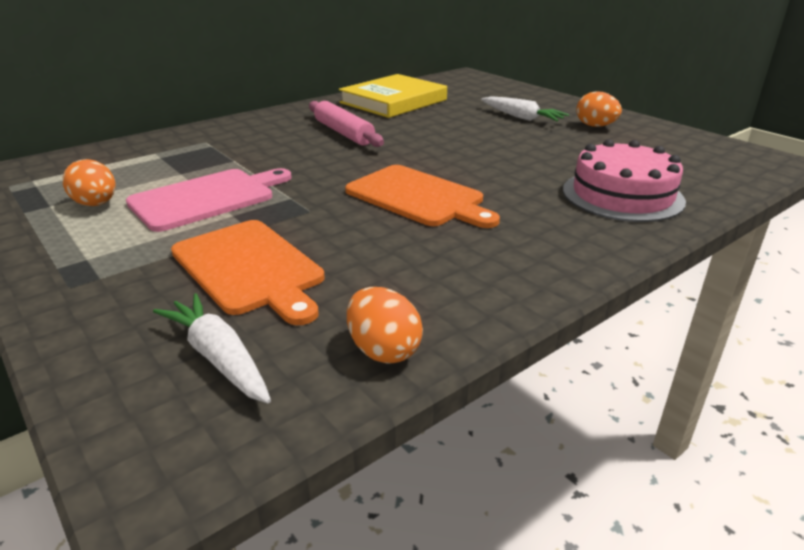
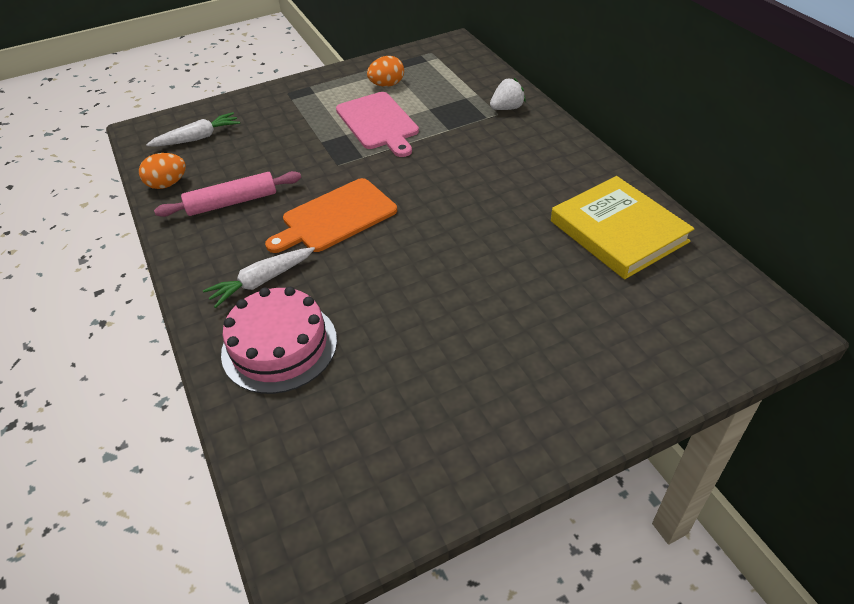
camera: 105 degrees right, 15 degrees up
(194, 139) = (507, 108): none -> white strawberry
(250, 268) = (272, 143): orange cutting board -> none
(343, 133) = (504, 187): pink rolling pin -> pink rolling pin (232, 202)
(521, 117) = (536, 336): white carrot -> white carrot (262, 281)
(595, 126) = (486, 404): orange egg -> none

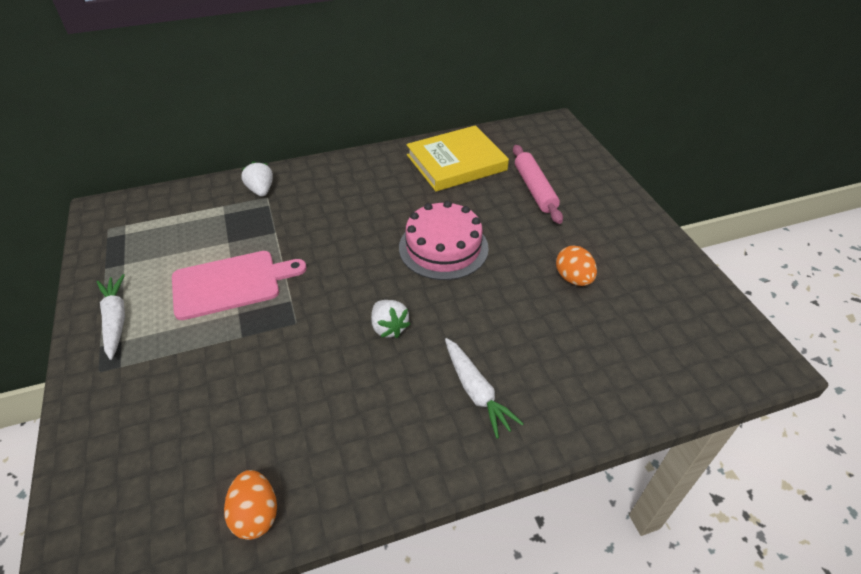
camera: 85 degrees left, 0 degrees up
(198, 138) = (152, 483): white carrot -> white carrot (116, 320)
(232, 202) = (329, 427): pink rolling pin -> pink rolling pin (534, 189)
(279, 346) = (566, 375): pink cake -> pink cake (443, 247)
(335, 217) = (389, 327): orange cutting board -> white strawberry
(387, 85) = (154, 271): orange egg -> orange egg (573, 278)

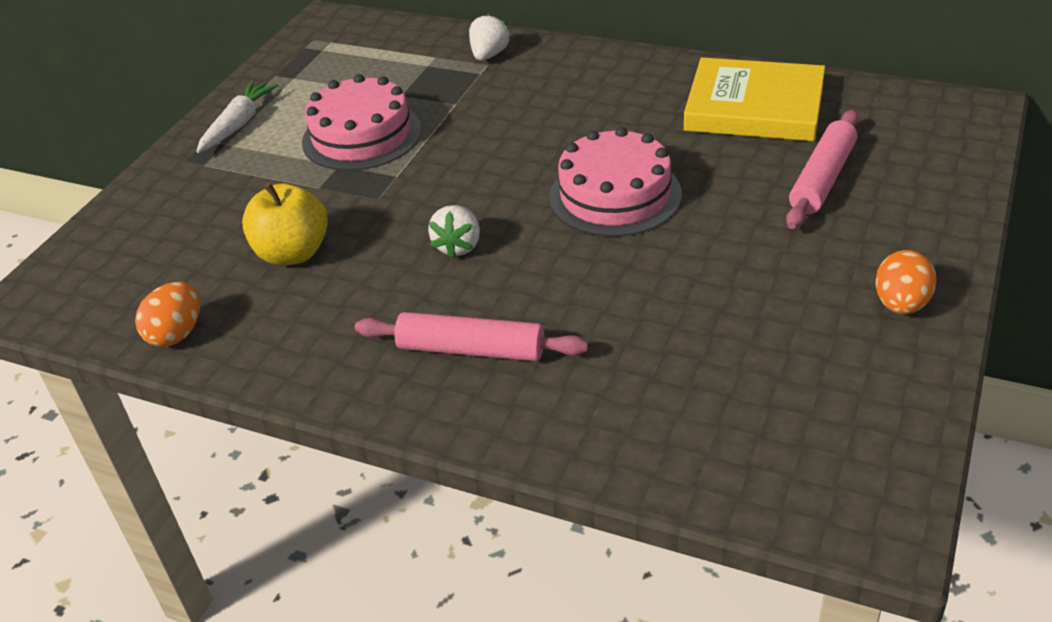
camera: 45 degrees right, 5 degrees down
(231, 283) = (361, 135): pink cutting board -> pink cake
(278, 396) = (293, 253): none -> yellow apple
(476, 391) = (471, 349): white carrot -> pink rolling pin
(573, 278) = (733, 300): orange egg -> orange egg (901, 304)

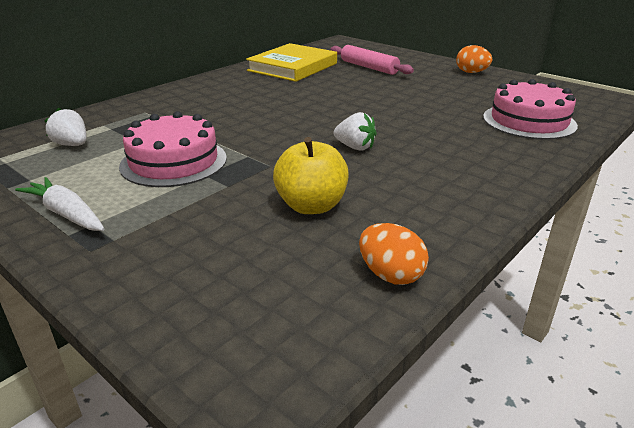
camera: 75 degrees left, 10 degrees down
(471, 349) = (467, 157): pink rolling pin -> none
(489, 55) = (133, 110): white strawberry -> white strawberry (72, 145)
(615, 195) = (341, 103): pink cake -> pink cake (529, 121)

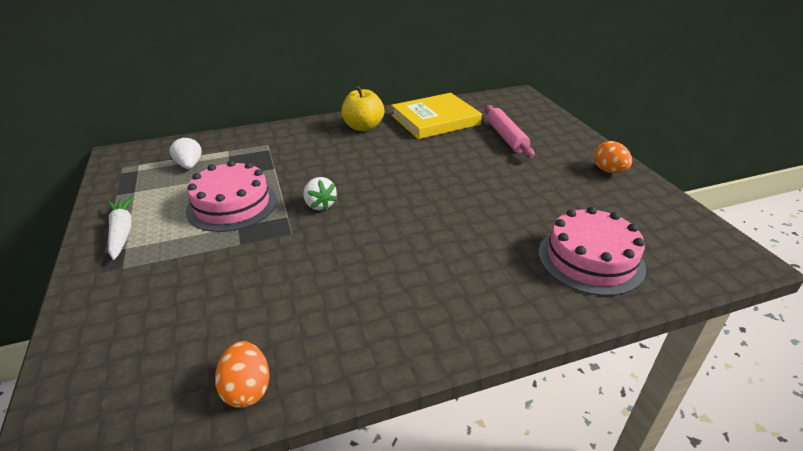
camera: 30 degrees right, 5 degrees up
(311, 206) = (273, 289): yellow apple -> yellow apple (363, 127)
(355, 147) = (379, 236): white strawberry -> white strawberry (320, 205)

